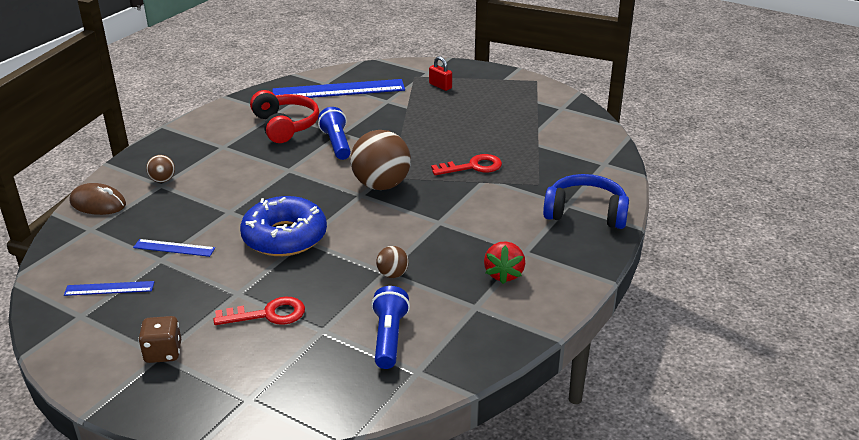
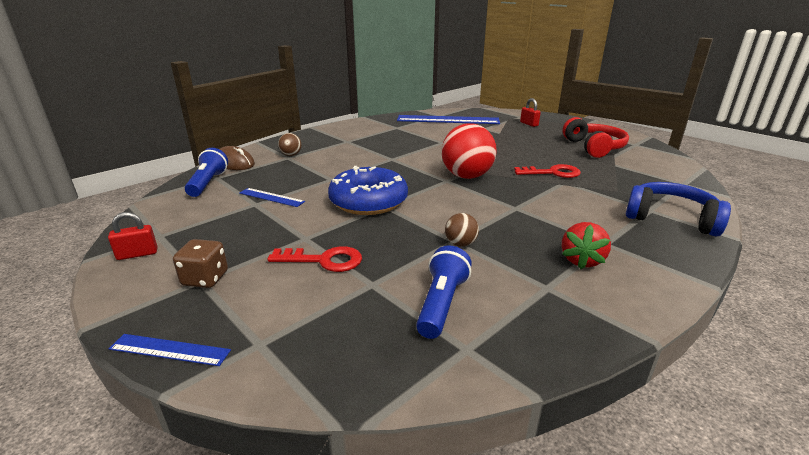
camera: 15 degrees right, 5 degrees down
(74, 340) = (137, 254): none -> red padlock
(109, 288) = (199, 218): blue ruler -> blue ruler (170, 349)
(285, 126) = (400, 134): red headphones -> red headphones (594, 147)
(336, 144) = (436, 147): blue flashlight -> blue flashlight (208, 183)
(381, 185) = (467, 176): brown ball -> red ball

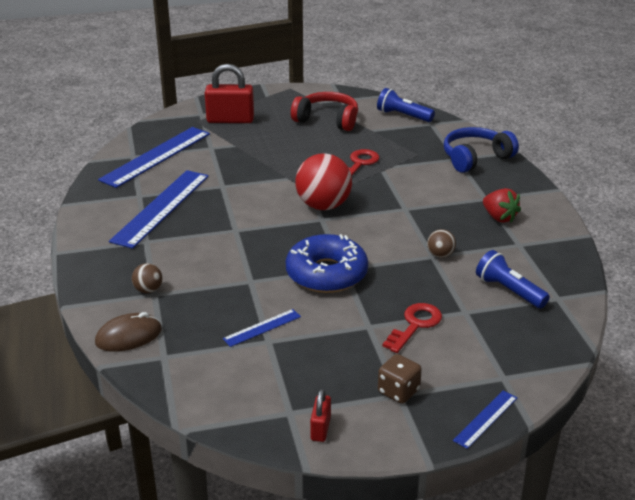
camera: 60 degrees left, 5 degrees up
(208, 183) = (177, 365): blue flashlight -> blue flashlight (403, 116)
(390, 135) = (161, 207): none -> blue ruler
(529, 124) = (230, 120): red padlock -> red padlock, size x1.93

